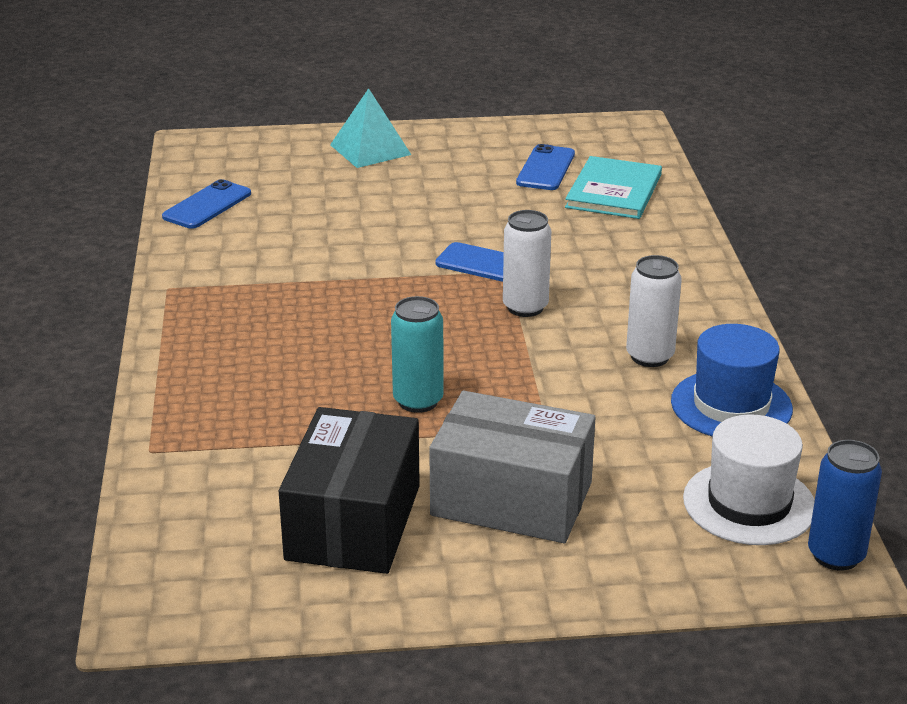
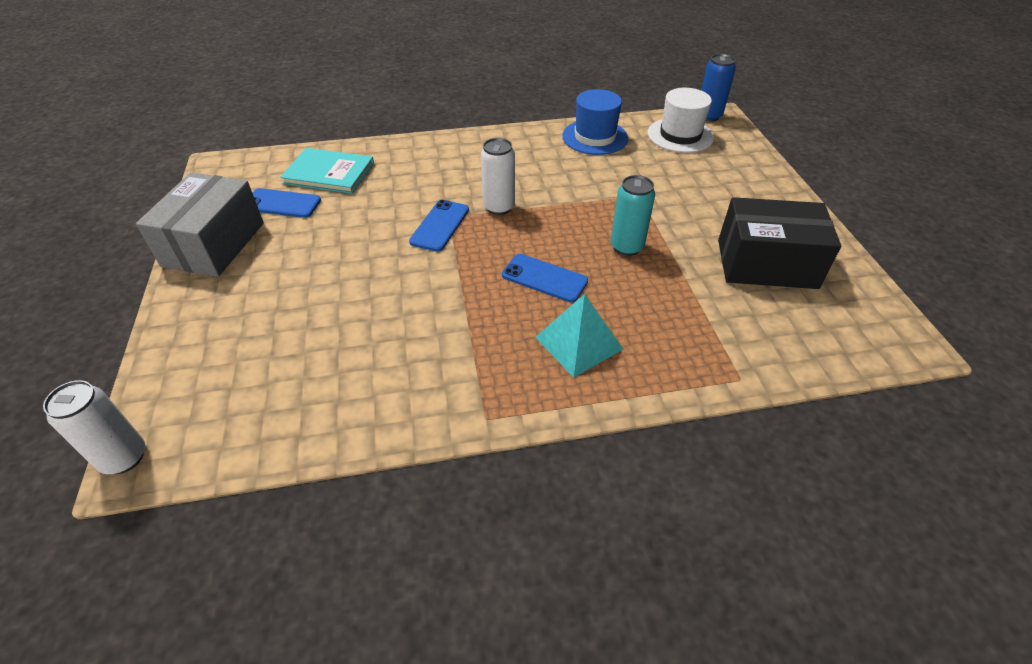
camera: 95 degrees left, 15 degrees up
(207, 205) = (309, 418): blue phone -> blue phone (544, 278)
(370, 149) = (210, 307): turquoise pyramid -> turquoise pyramid (579, 343)
(511, 499) = (713, 206): grey box -> grey box (214, 244)
(650, 356) = (551, 161): white can -> white can (124, 457)

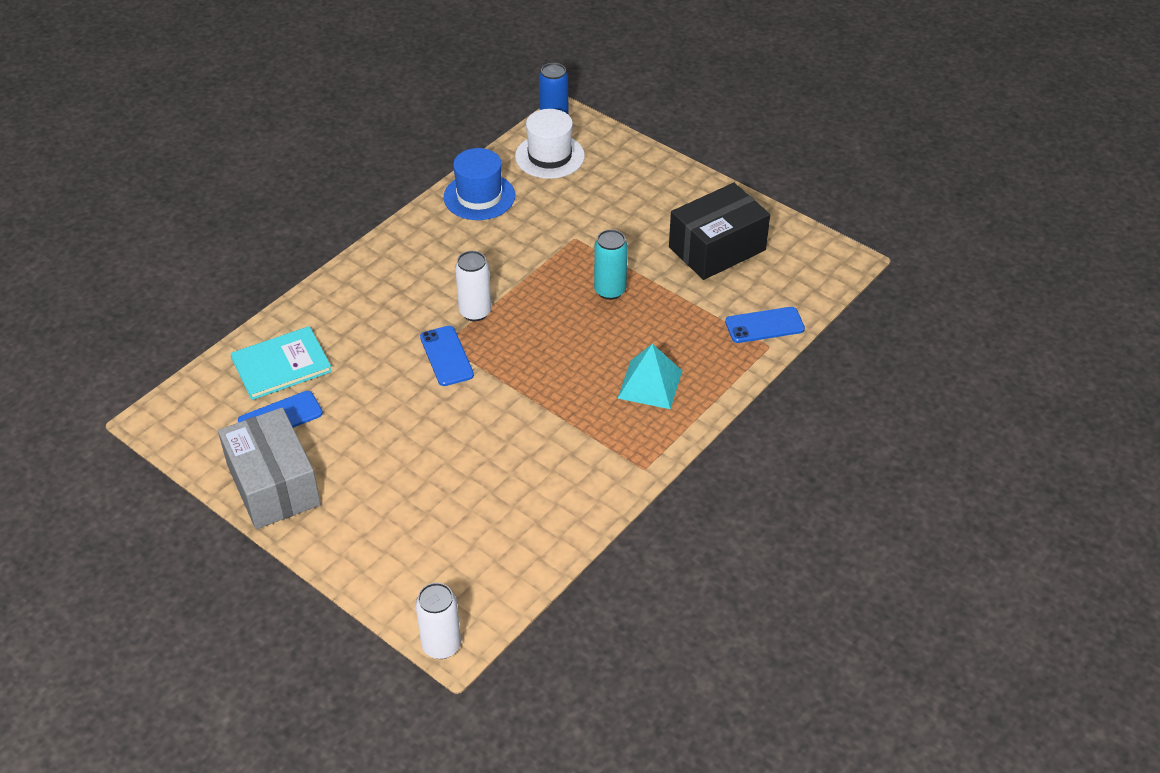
camera: 40 degrees left, 0 degrees up
(544, 278) = (577, 351): blue phone -> blue phone (764, 325)

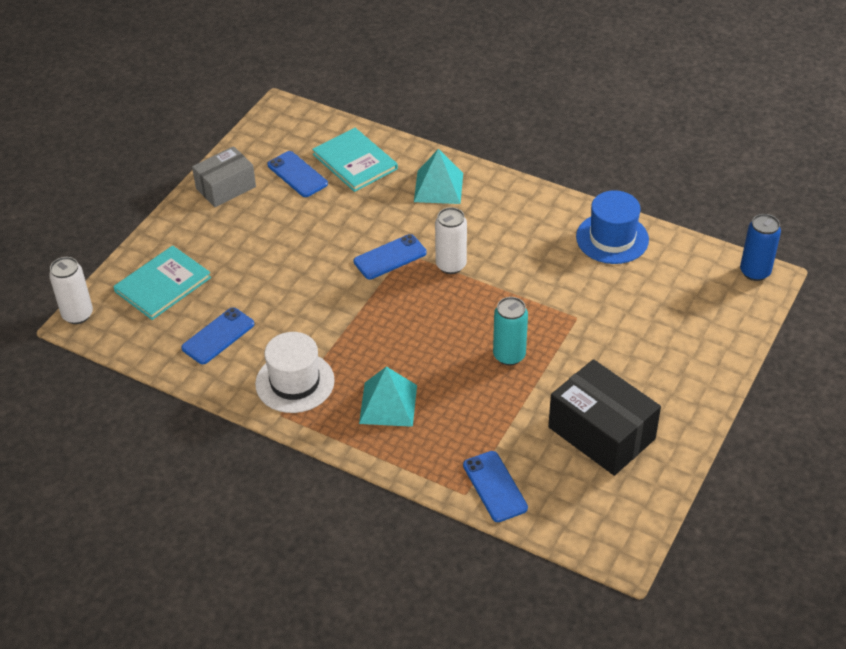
camera: 80 degrees right, 0 degrees up
(273, 485) = (226, 187): grey box -> grey box, size x0.66
(354, 304) = (438, 187): none -> turquoise pyramid
(418, 557) = (163, 284): none -> turquoise book
(518, 511) = (218, 336): none -> blue phone
(549, 156) = (696, 278): white hat -> white hat (295, 382)

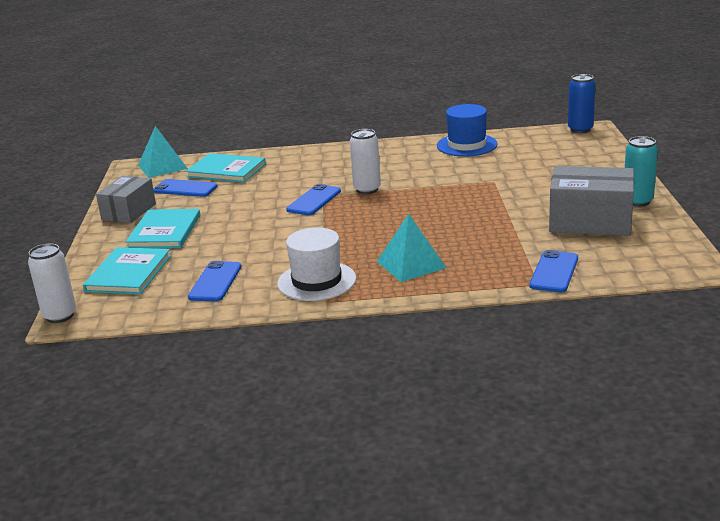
camera: 30 degrees left, 20 degrees down
(232, 236) = (165, 231): none -> turquoise book
(438, 187) = (308, 162): turquoise pyramid -> turquoise pyramid (162, 167)
(495, 486) = (554, 272): blue phone -> blue phone turned 75 degrees clockwise
(509, 355) = (470, 212): turquoise can -> turquoise can (638, 201)
(601, 433) = (590, 221): black box -> grey box

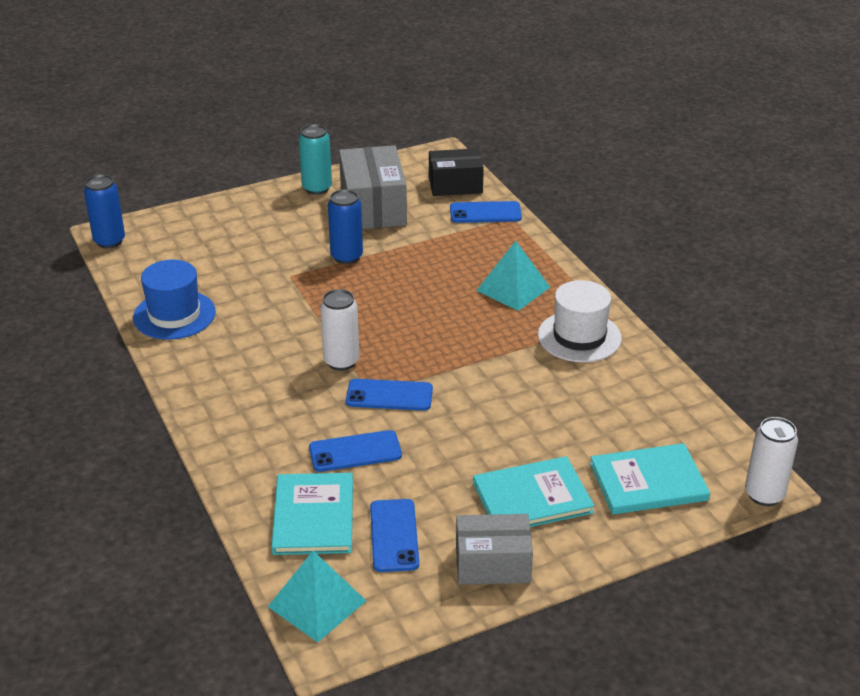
camera: 115 degrees left, 10 degrees up
(215, 282) = (623, 404): blue phone -> blue phone (355, 452)
(509, 203) = (346, 257): none -> blue can
(620, 265) = (455, 185): none -> black box

